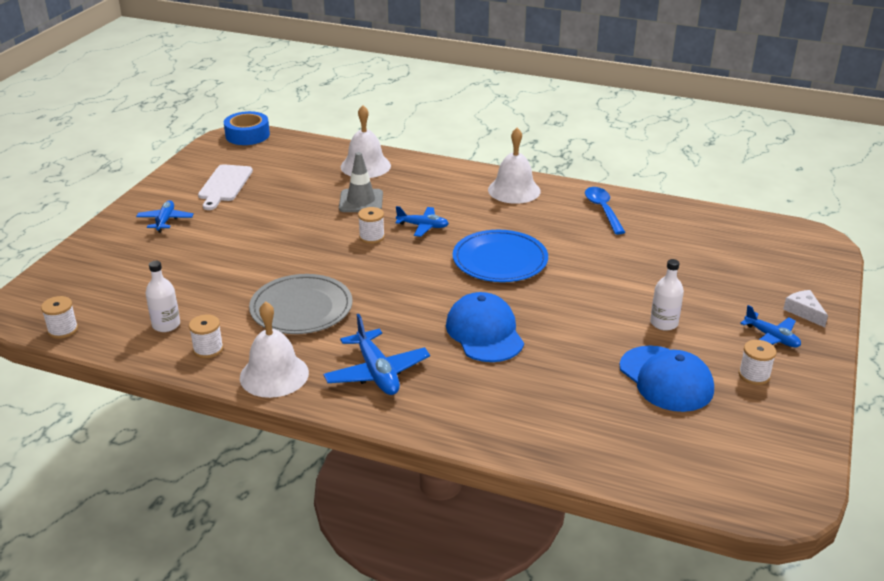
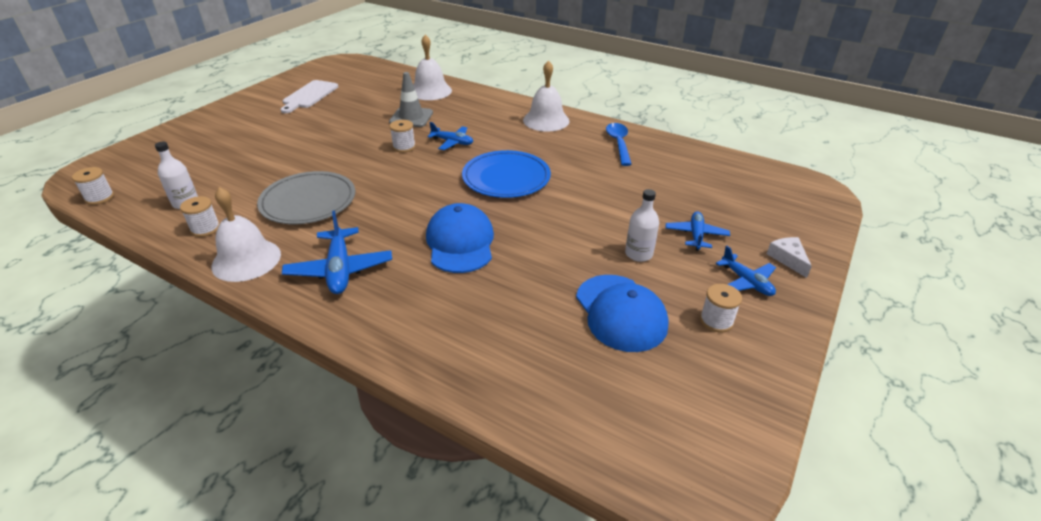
camera: 10 degrees right, 5 degrees up
(165, 221) = (245, 118): blue plane -> blue plane (696, 235)
(247, 135) = (350, 61): blue tape -> none

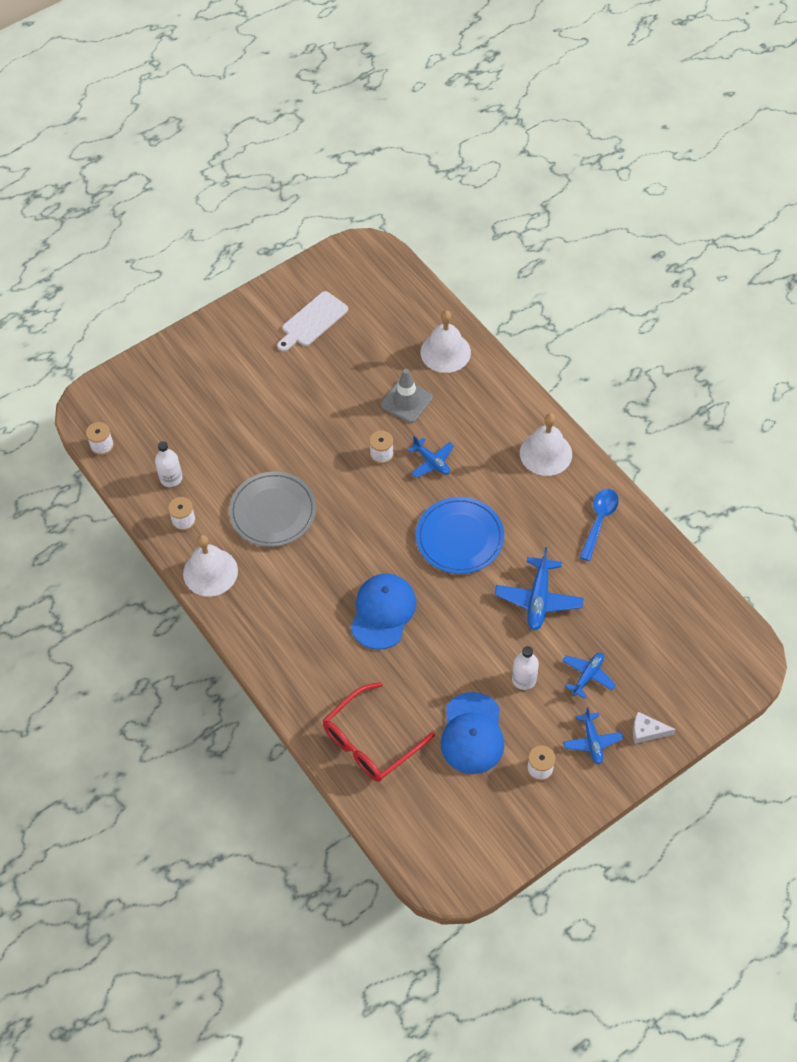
camera: 25 degrees right, 20 degrees up
(340, 269) = (278, 609): blue plane -> blue plane (538, 599)
(508, 356) = (370, 741): none -> red glasses
(788, 259) = (647, 731): white cheese -> white cheese turned 90 degrees counterclockwise

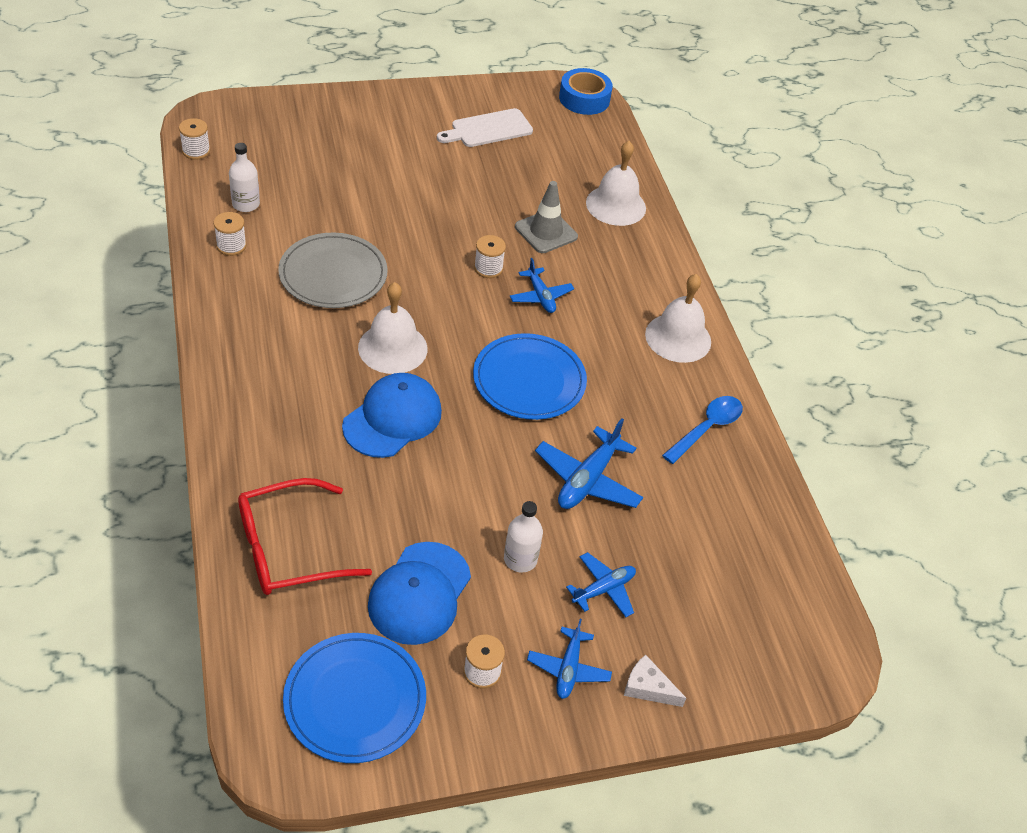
camera: 15 degrees right, 10 degrees down
(210, 572) = (225, 303): white bell -> white bell (392, 348)
(370, 256) = (584, 99): none -> blue tape
(472, 823) = (355, 700): none -> blue plate

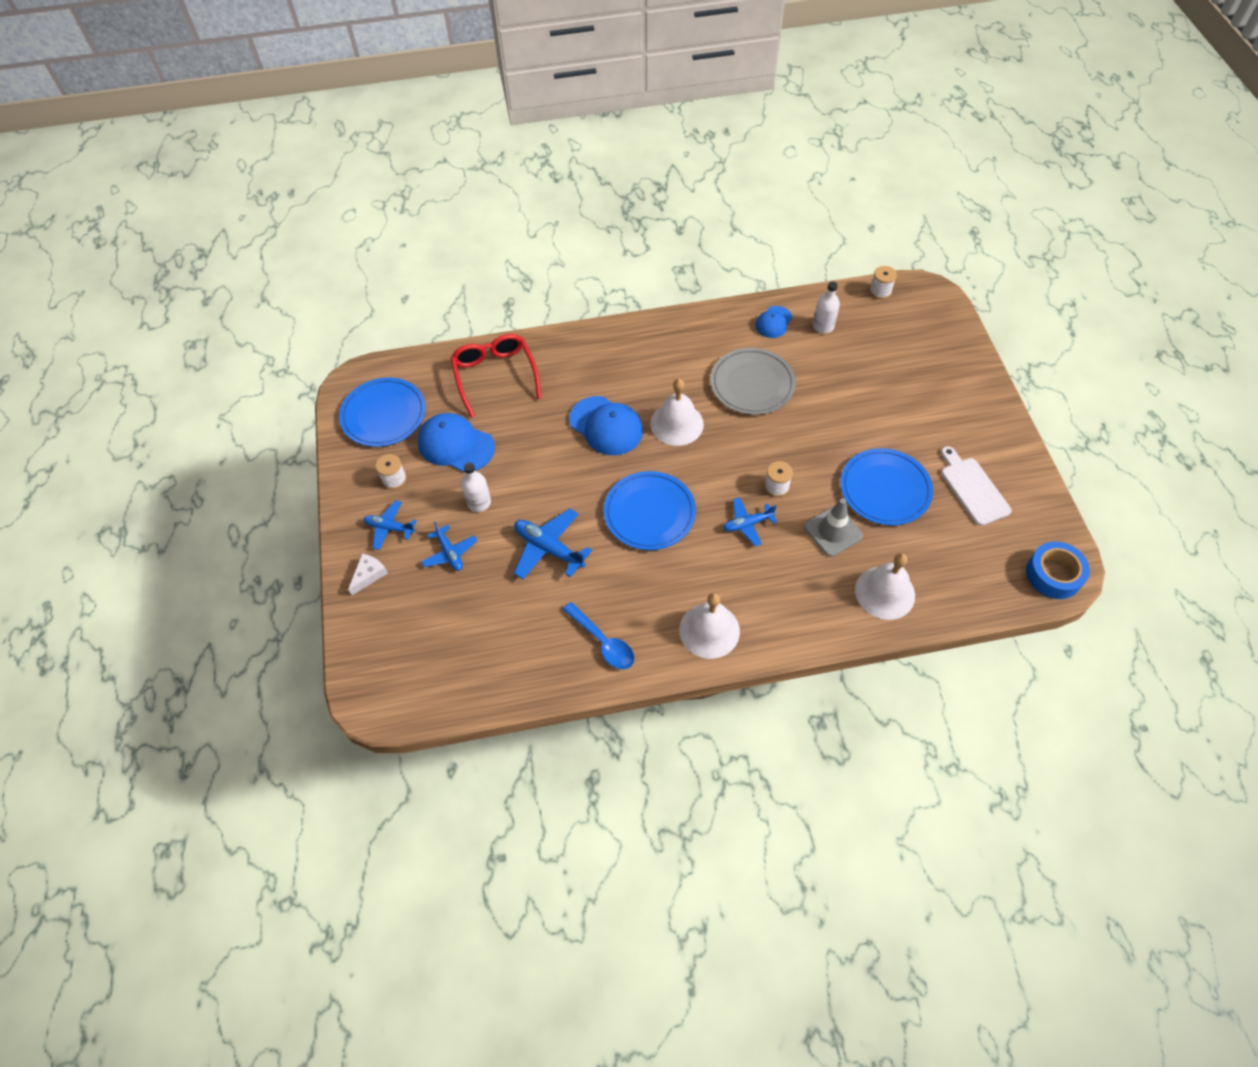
camera: 100 degrees right, 10 degrees up
(231, 246) = (773, 322): white spool -> blue cap
(490, 188) = (885, 489): none -> blue plate

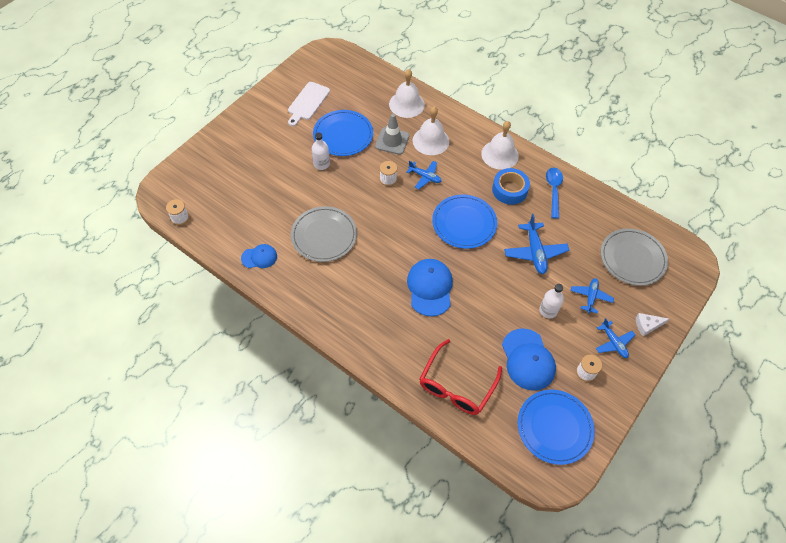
camera: 135 degrees left, 0 degrees up
(442, 638) = (632, 258): none -> grey plate
(677, 424) = (392, 253): white bell -> white bell (430, 141)
(823, 326) = (240, 229): white bottle -> white bottle (321, 164)
(1053, 574) = (333, 54): blue tape -> blue tape (509, 190)

